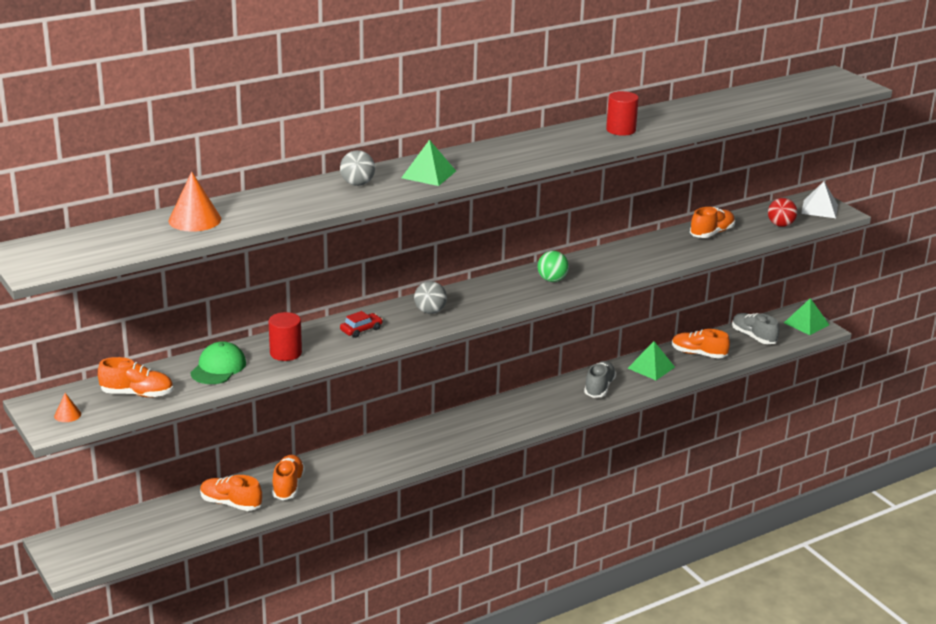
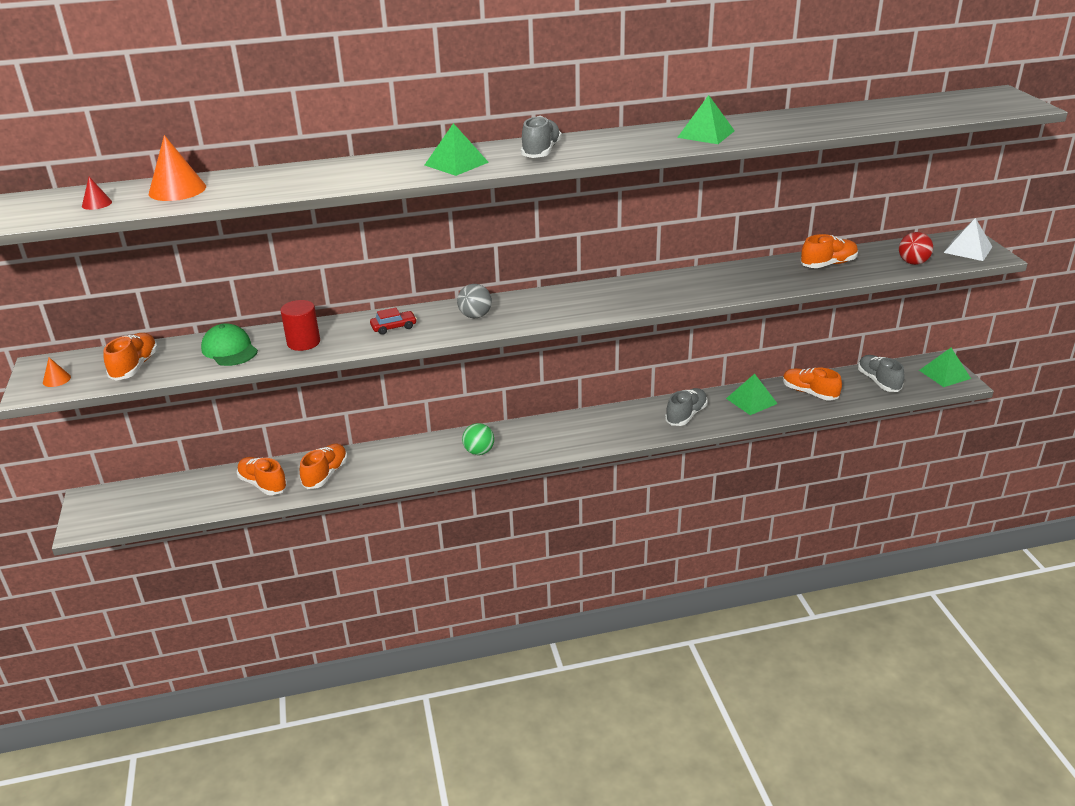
camera: 20 degrees right, 5 degrees up
(132, 239) = (96, 204): none -> red cone
(137, 394) = (135, 367): orange shoe -> orange shoe turned 105 degrees counterclockwise
(218, 368) = (229, 349): green cap -> green cap turned 75 degrees counterclockwise
(357, 184) = (373, 168): grey ball -> none
(494, 157) = (541, 152): none -> grey shoe
(552, 280) = (623, 297): green ball -> green ball (479, 452)
(621, 130) = (706, 134): red cylinder -> green pyramid

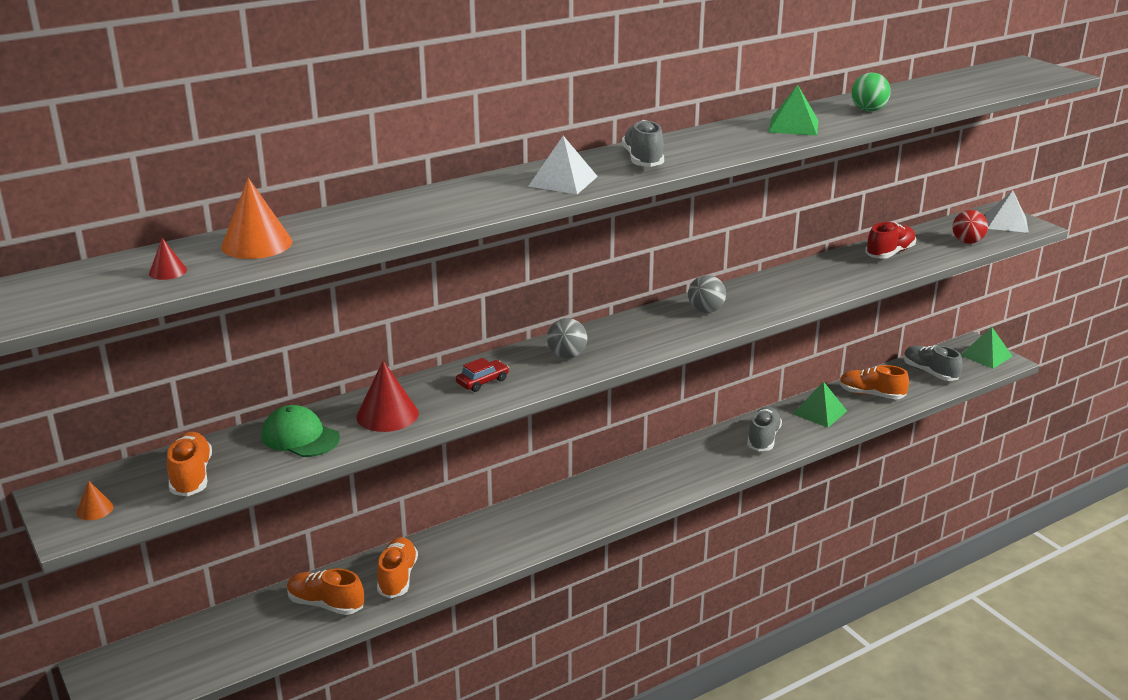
camera: 20 degrees left, 5 degrees down
(303, 342) = (387, 415): red cylinder -> red cone
(456, 163) = (563, 181): green pyramid -> white pyramid
(479, 452) = (564, 518): green ball -> green ball (868, 110)
(620, 294) = (705, 311): none -> grey ball
(828, 264) = (890, 253): orange shoe -> red shoe

